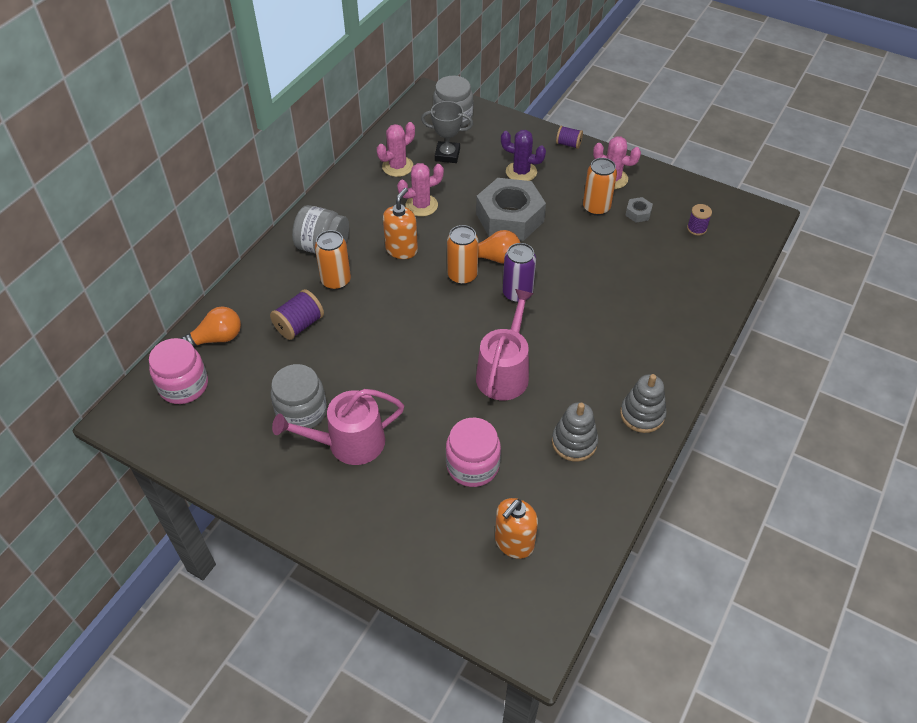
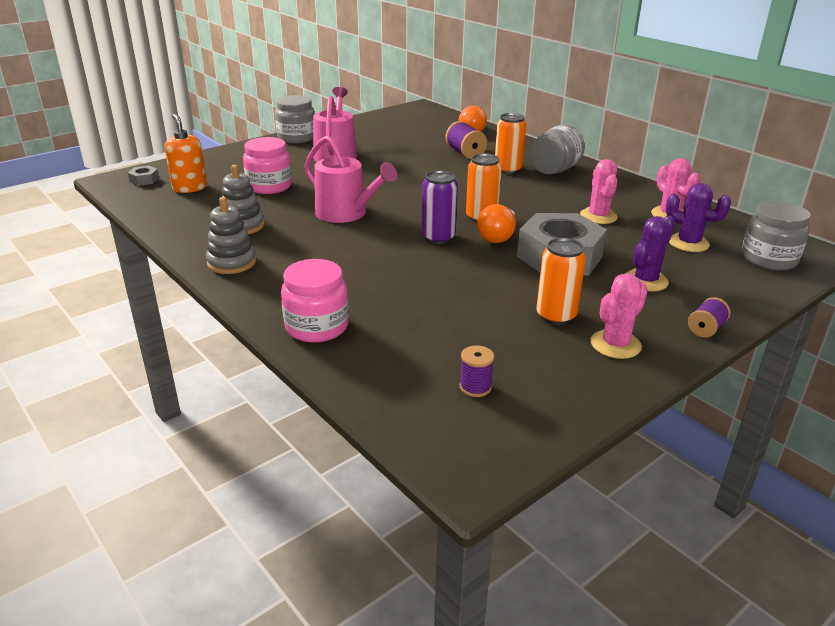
camera: 110 degrees right, 20 degrees down
(183, 385) = (434, 120): pink jar -> pink jar (317, 327)
(301, 412) = (378, 145): grey jar -> grey jar (296, 138)
(401, 249) = (534, 198): orange soap dispenser -> none
(447, 155) = (688, 243): grey trophy -> purple cactus
(638, 213) = (531, 345): grey nut -> grey nut (144, 180)

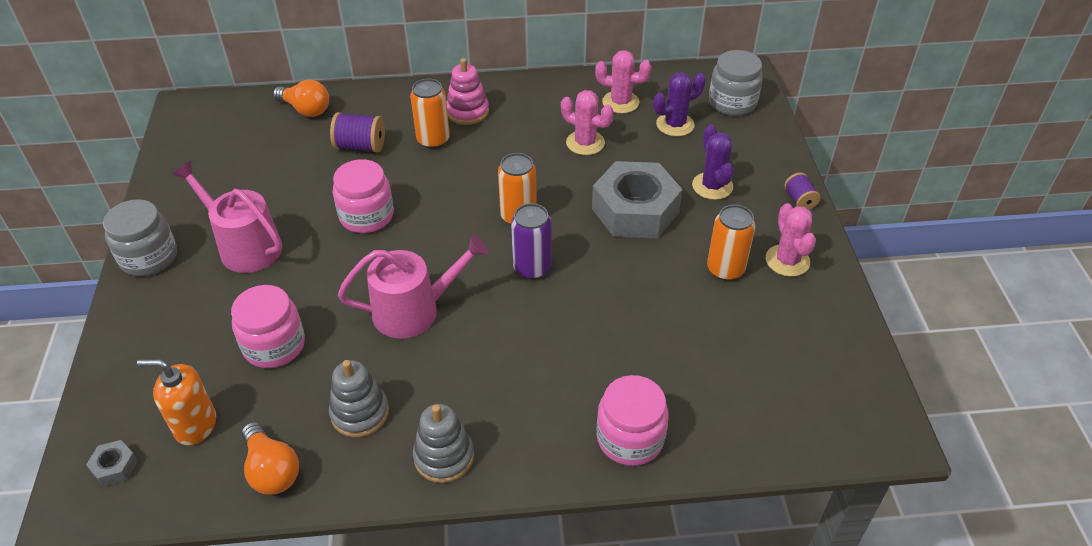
camera: 55 degrees left, 15 degrees up
(407, 174) = (366, 216): none -> pink jar
(475, 387) = (791, 375): purple spool -> none
(497, 236) = (565, 227): orange light bulb -> orange light bulb (272, 470)
(554, 170) = (467, 112): grey jar -> pink stacking toy

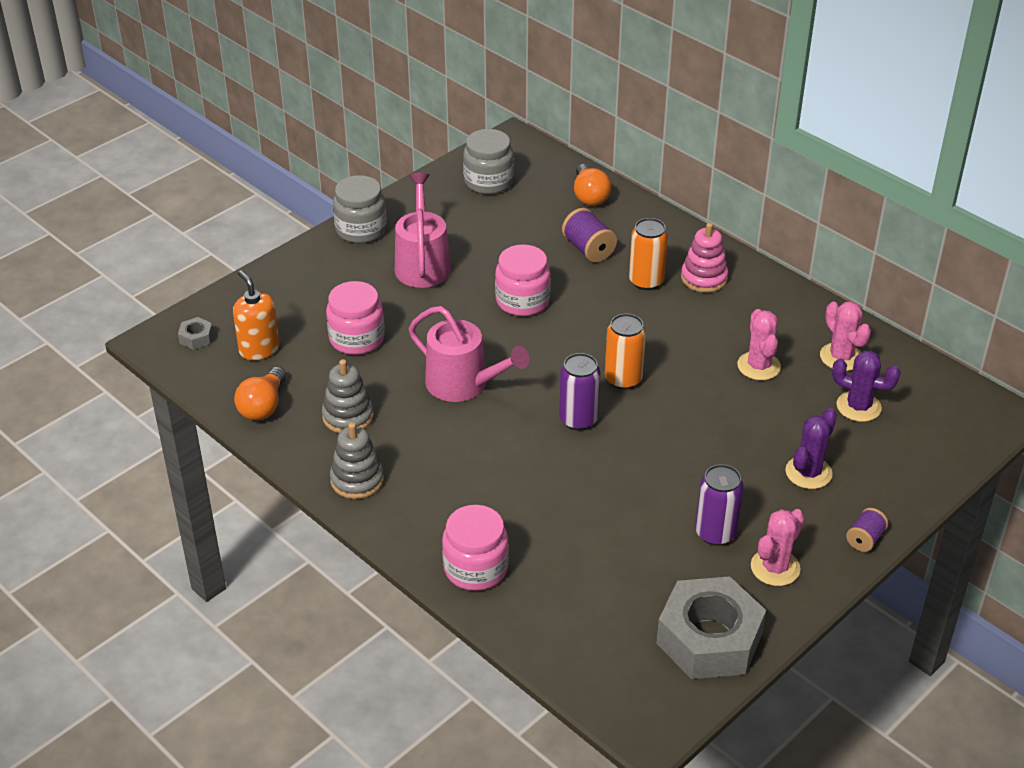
camera: 50 degrees right, 5 degrees down
(635, 210) = (716, 441): grey nut -> grey nut (709, 639)
(725, 269) = (715, 533): orange can -> purple can
(732, 102) = (943, 427): grey jar -> grey jar (488, 182)

